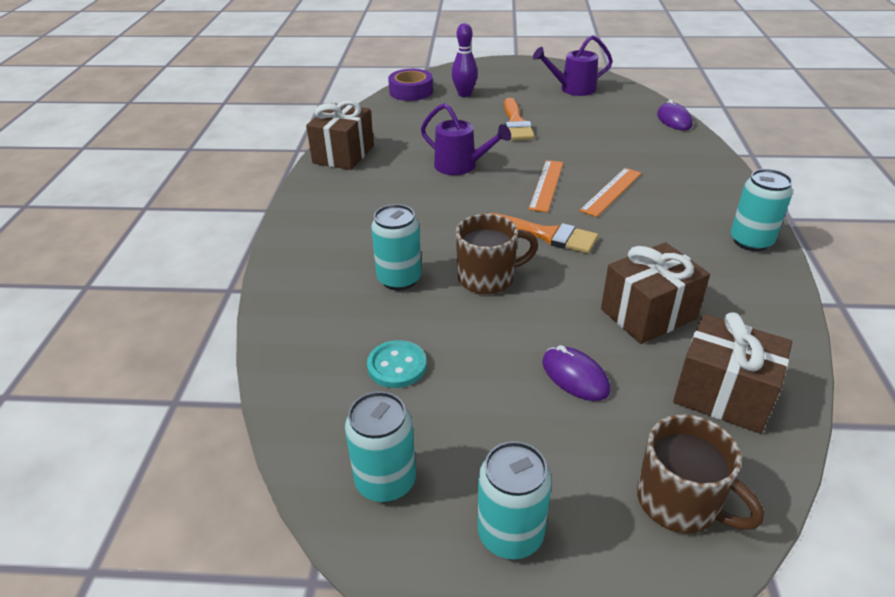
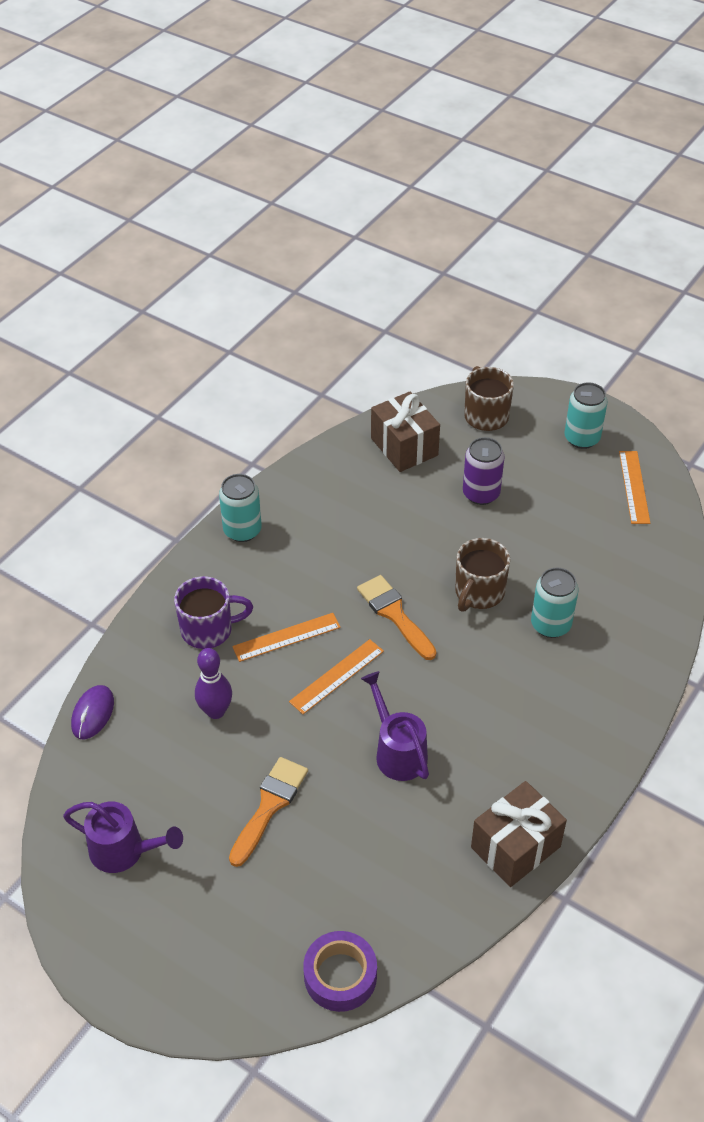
camera: 150 degrees left, 10 degrees up
(385, 481) = (634, 487): turquoise can -> orange ruler
(397, 366) = (592, 551): turquoise button -> none
(464, 94) = (273, 921): purple bowling pin -> purple bowling pin (216, 711)
(488, 278) = (478, 593): brown mug -> brown mug turned 75 degrees counterclockwise
(575, 376) = (481, 494): purple mouse -> purple can
(648, 314) = (390, 511): brown gift -> none
(671, 176) = (208, 630): none -> purple mug

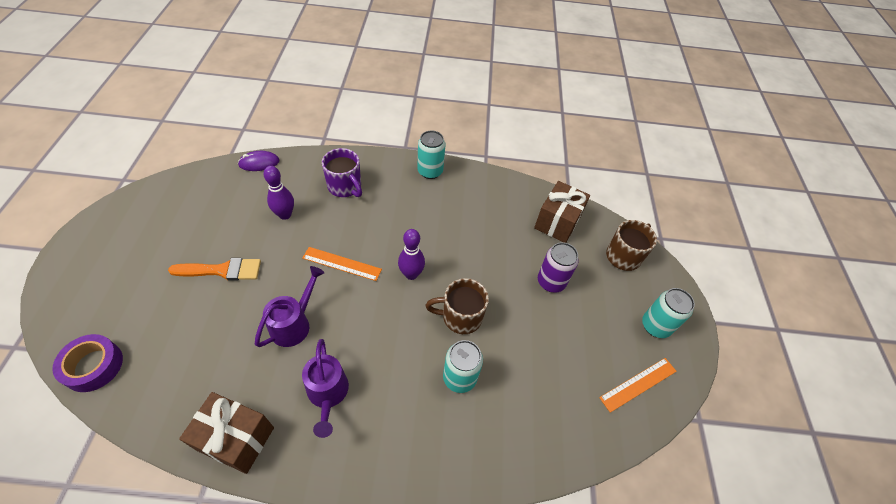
camera: 55 degrees right, 5 degrees up
(125, 851) = (166, 215): purple watering can -> purple watering can (328, 394)
(286, 637) = (360, 225): orange ruler -> none
(394, 614) = (411, 274): orange brush -> purple bowling pin

